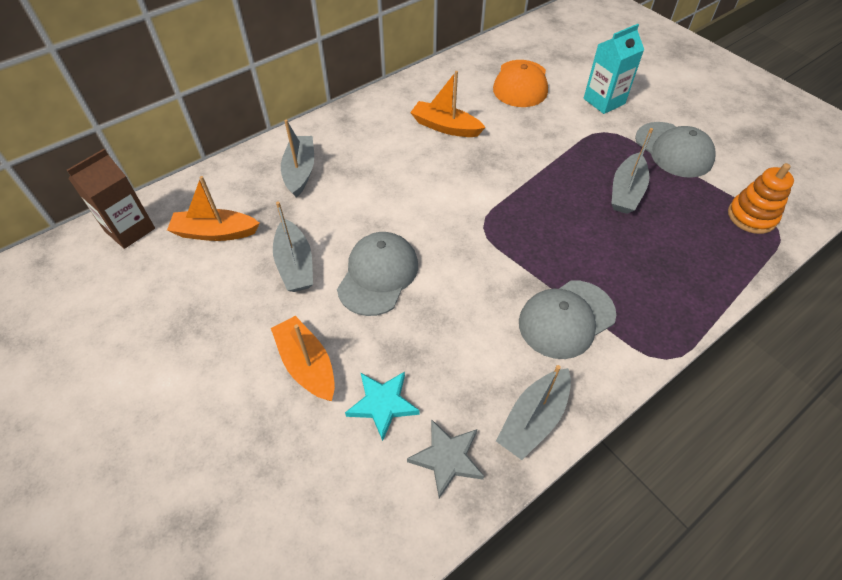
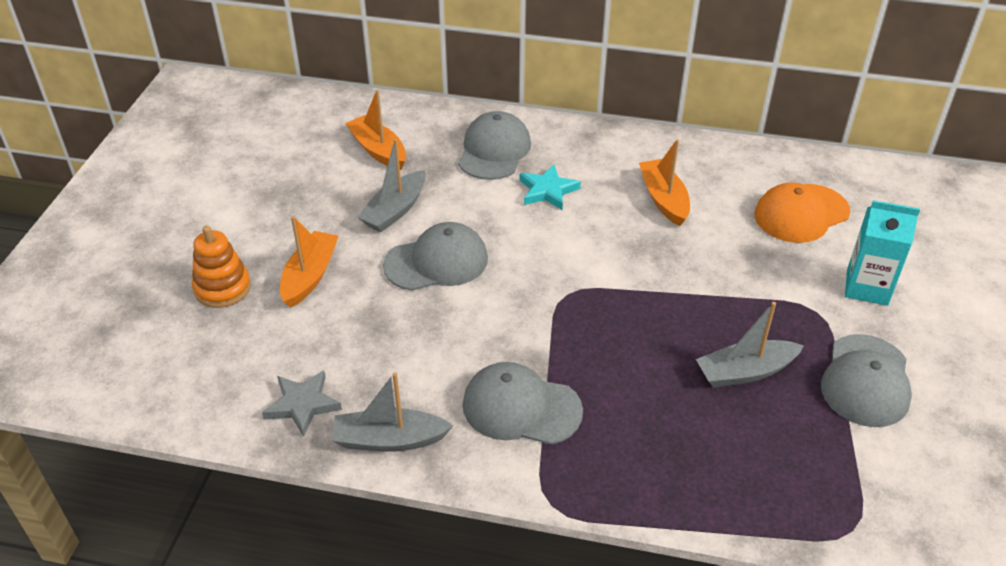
camera: 50 degrees right, 10 degrees down
(130, 230) = (333, 110): brown carton -> none
(300, 171) = (494, 151): grey boat -> grey cap
(382, 404) = (316, 339): turquoise star -> turquoise star (548, 190)
(751, 216) = (844, 496): orange stacking toy -> orange stacking toy (222, 288)

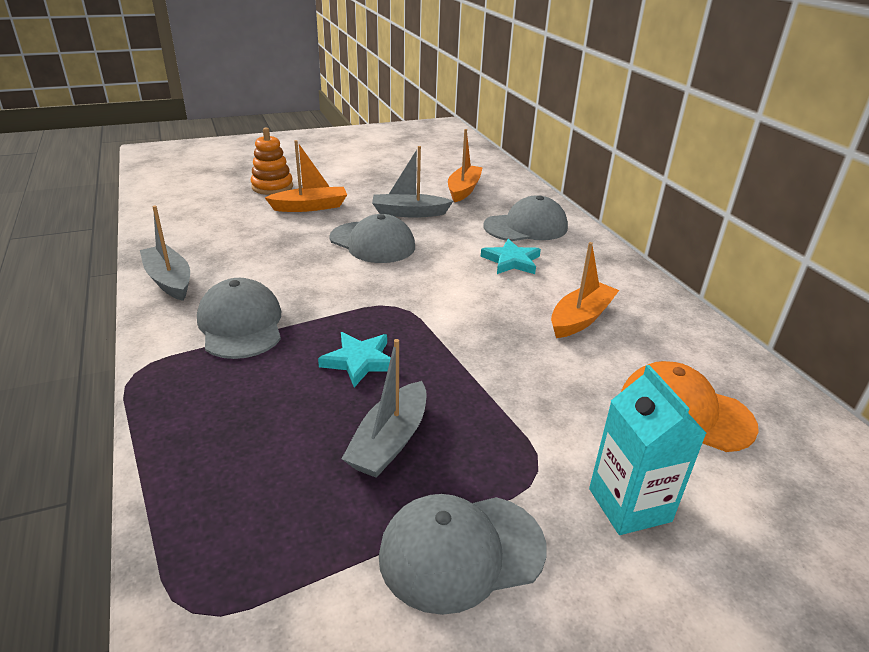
camera: 55 degrees right, 10 degrees down
(302, 405) = (184, 241): grey star -> none
(635, 349) = (360, 361): none -> turquoise star
(745, 372) = (389, 441): grey boat -> grey boat turned 105 degrees counterclockwise

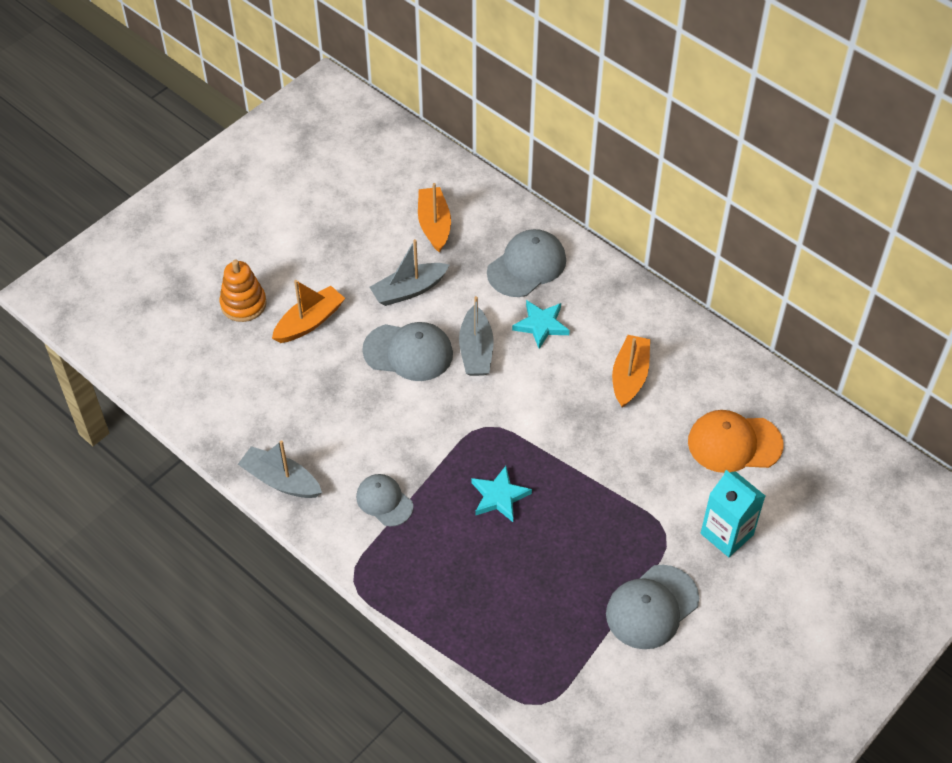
camera: 25 degrees left, 20 degrees up
(241, 324) = (384, 501): grey cap -> grey cap, size x0.65
(389, 441) = (566, 554): grey boat -> grey boat (476, 350)

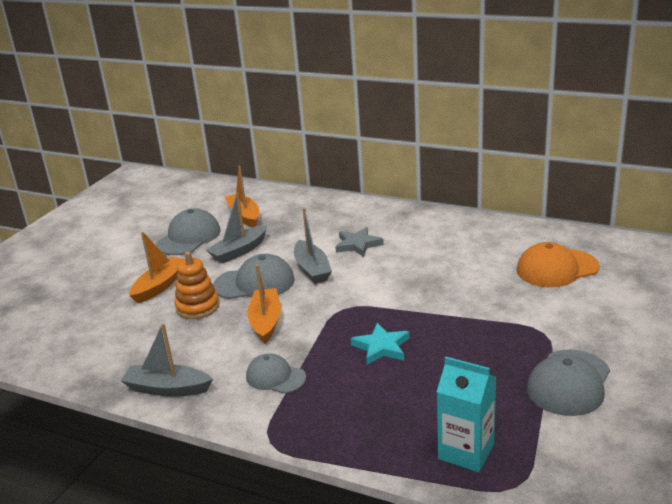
camera: 15 degrees left, 25 degrees down
(243, 304) = (97, 289): orange stacking toy -> orange stacking toy (197, 307)
(527, 266) = (328, 219): grey cap -> grey cap (188, 237)
(541, 325) = (358, 244): turquoise star -> grey star
(629, 376) = (446, 254): orange boat -> orange boat (266, 321)
(727, 534) = (595, 320): turquoise carton -> turquoise carton (466, 452)

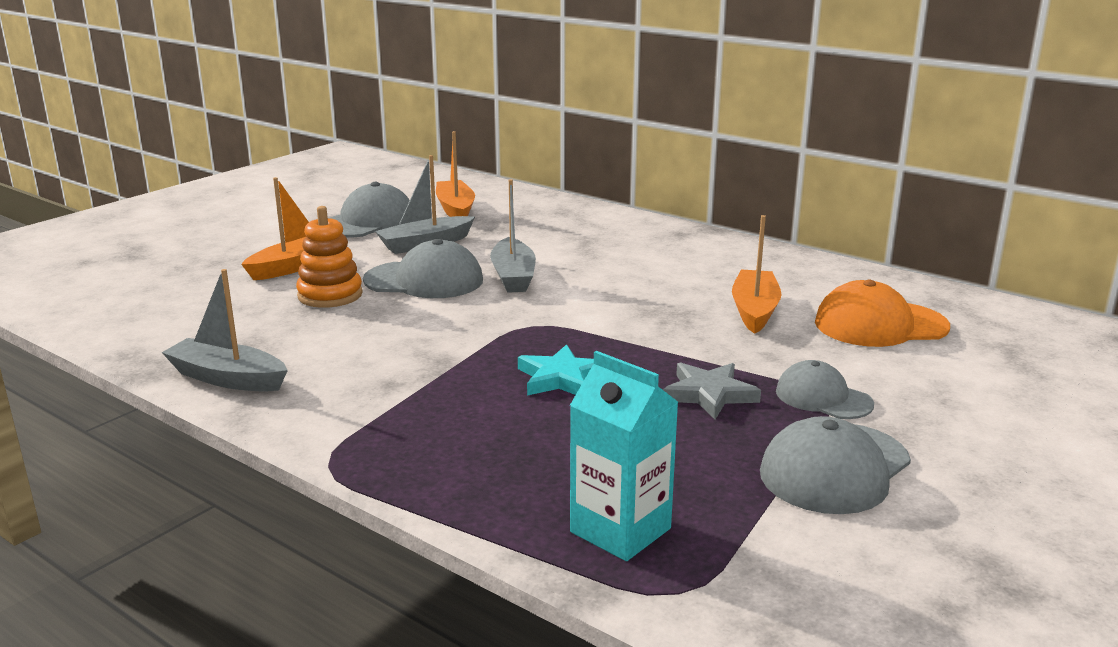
camera: 10 degrees right, 5 degrees down
(266, 321) = (412, 324): orange boat -> orange boat (754, 310)
(275, 377) = (385, 389): grey cap -> grey cap (823, 398)
(358, 244) = (594, 259): grey star -> grey star (709, 394)

